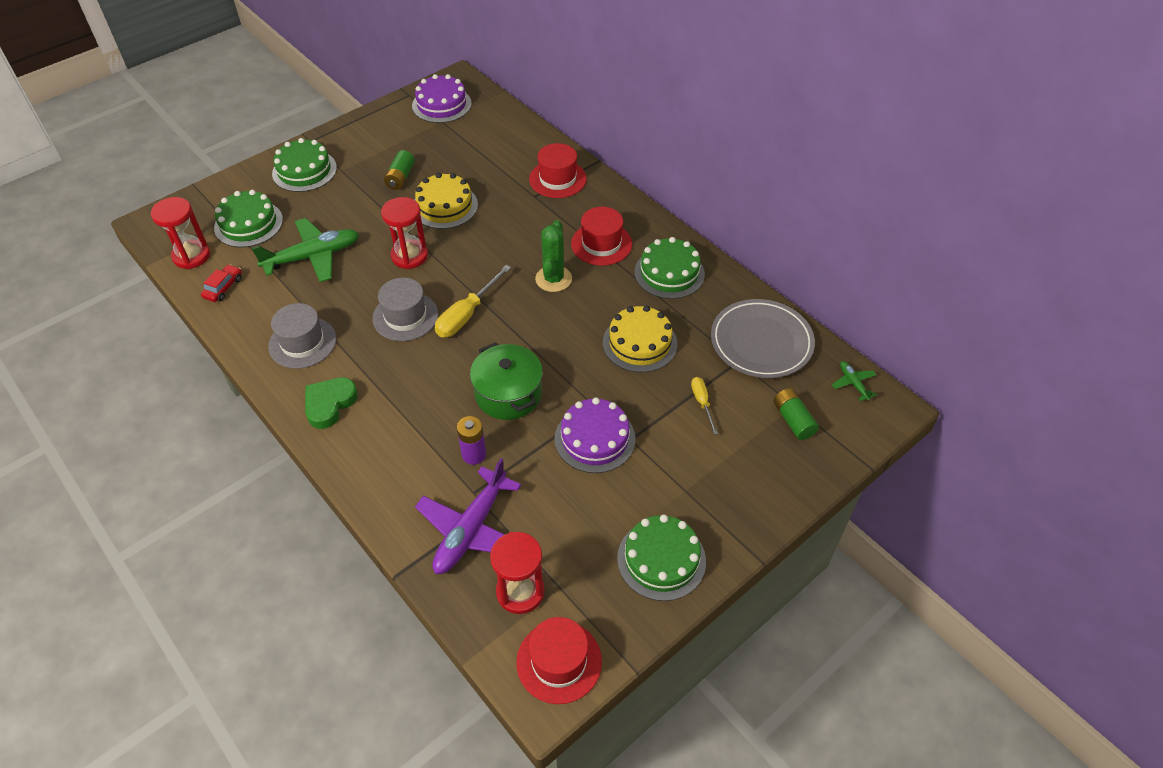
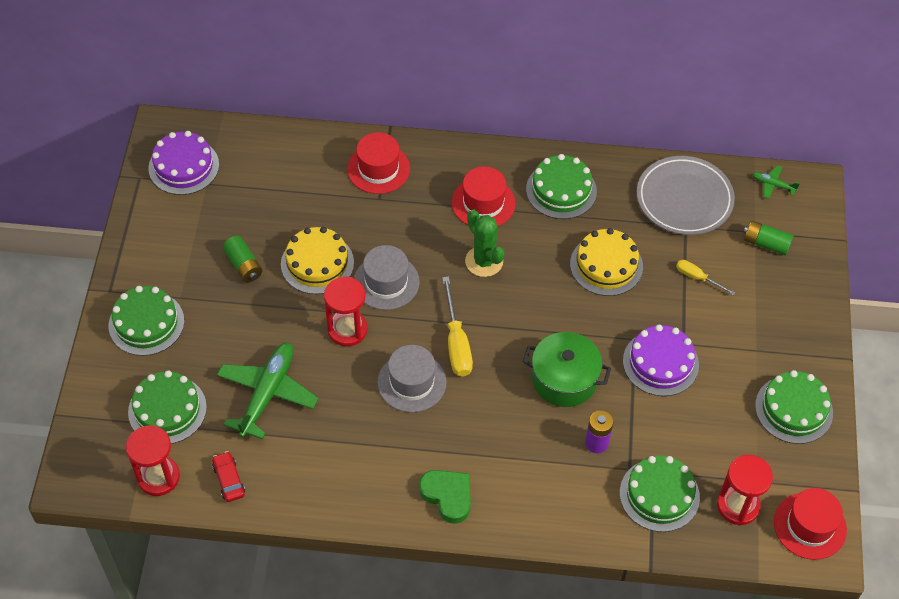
camera: 45 degrees left, 5 degrees up
(302, 342) = (360, 469): grey hat -> grey hat (386, 282)
(329, 404) = (447, 496): green heart -> green heart turned 150 degrees clockwise
(471, 529) = (659, 495): purple plane -> green cake

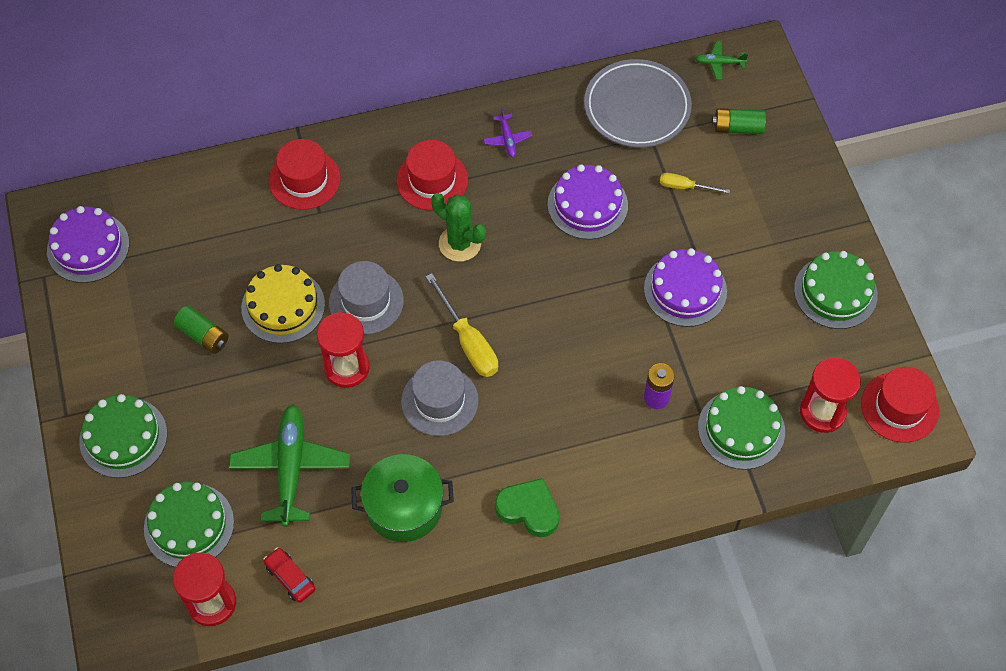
camera: 20 degrees left, 5 degrees up
(561, 190) = (507, 139): green cake -> purple plane
(564, 379) = (596, 342): green pot -> green pot (404, 507)
(606, 265) = (587, 205): yellow cake -> purple cake

